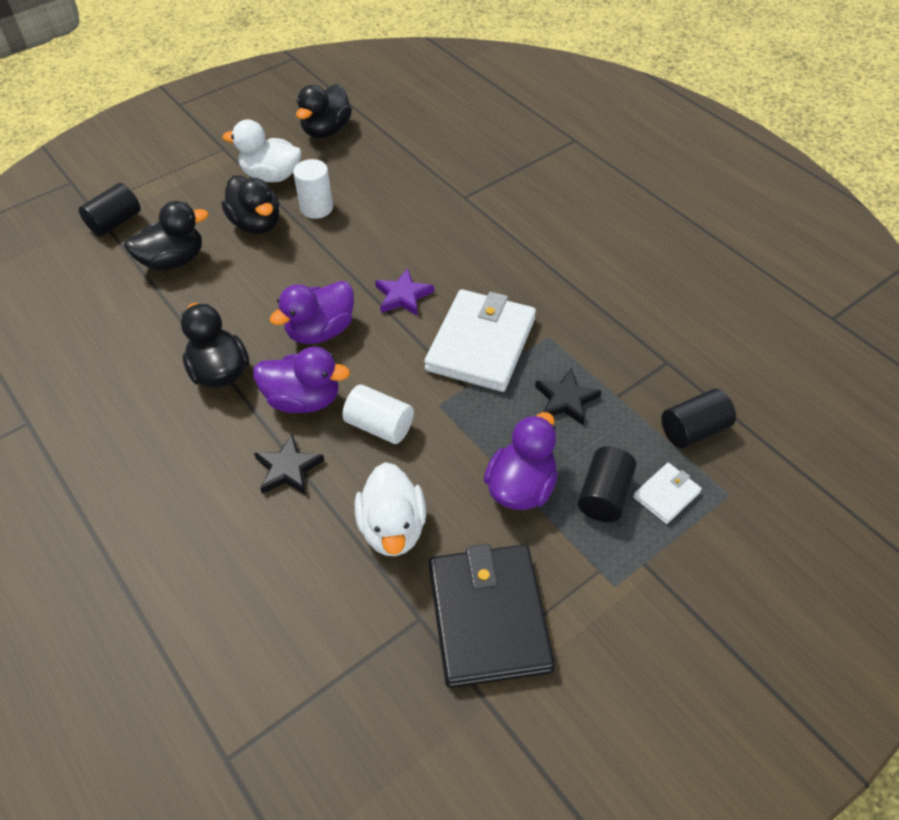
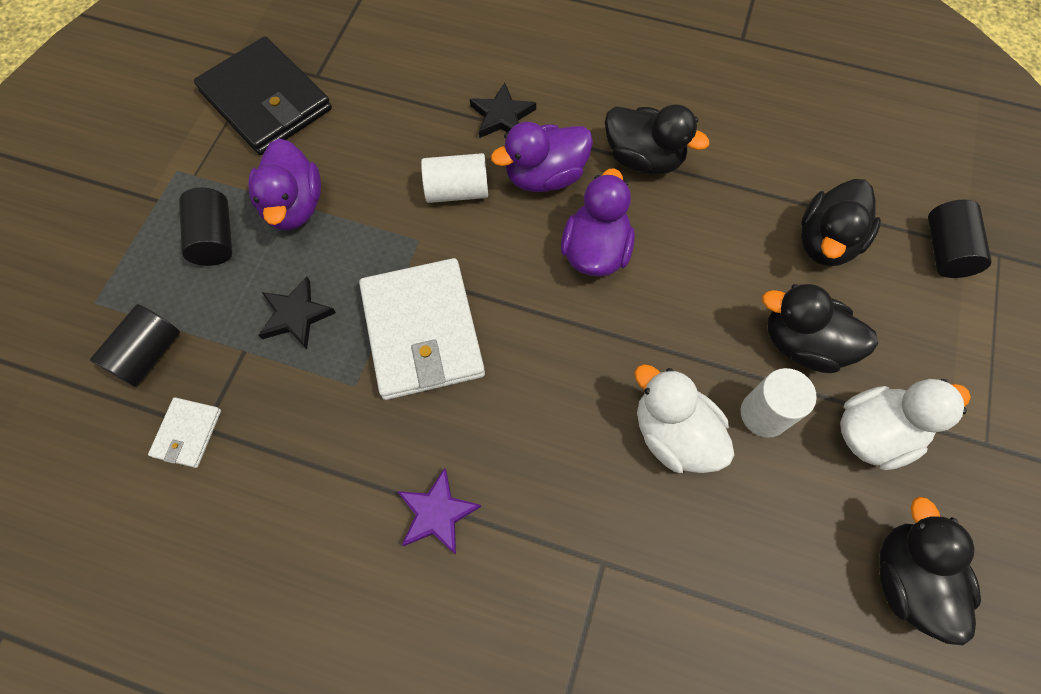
camera: 145 degrees right, 15 degrees up
(393, 528) = (381, 119): white duck -> white duck (674, 434)
(403, 296) = (550, 344): purple star -> purple star (437, 513)
(666, 494) = (156, 270): white wallet -> white wallet (187, 433)

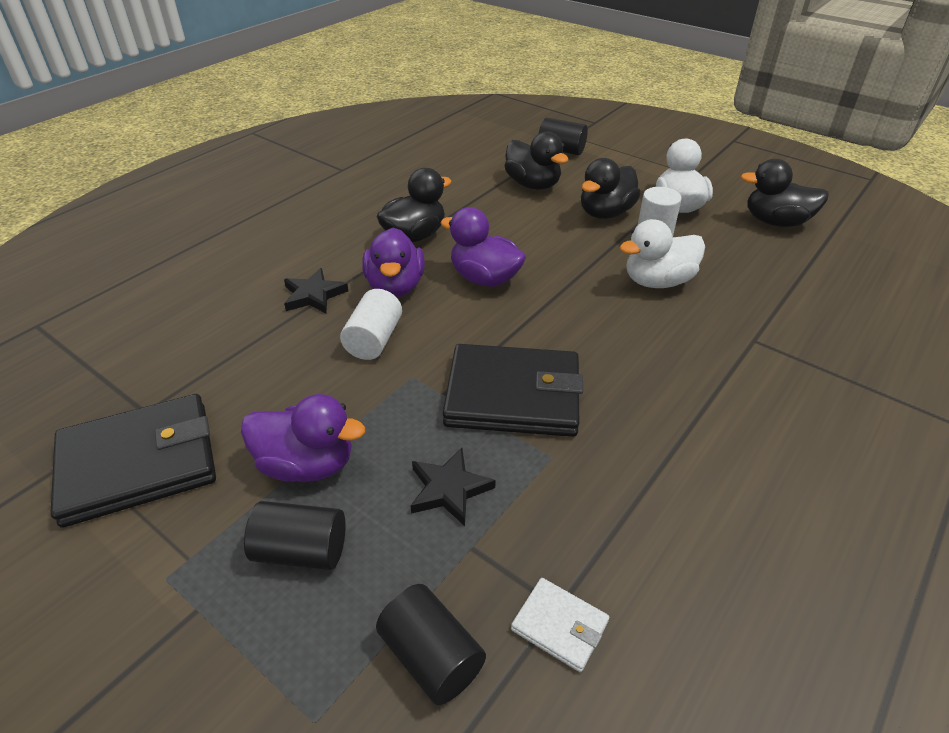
camera: 70 degrees left, 25 degrees down
(422, 331) = (513, 395): white wallet -> black wallet
(437, 513) = (699, 425): purple star -> none

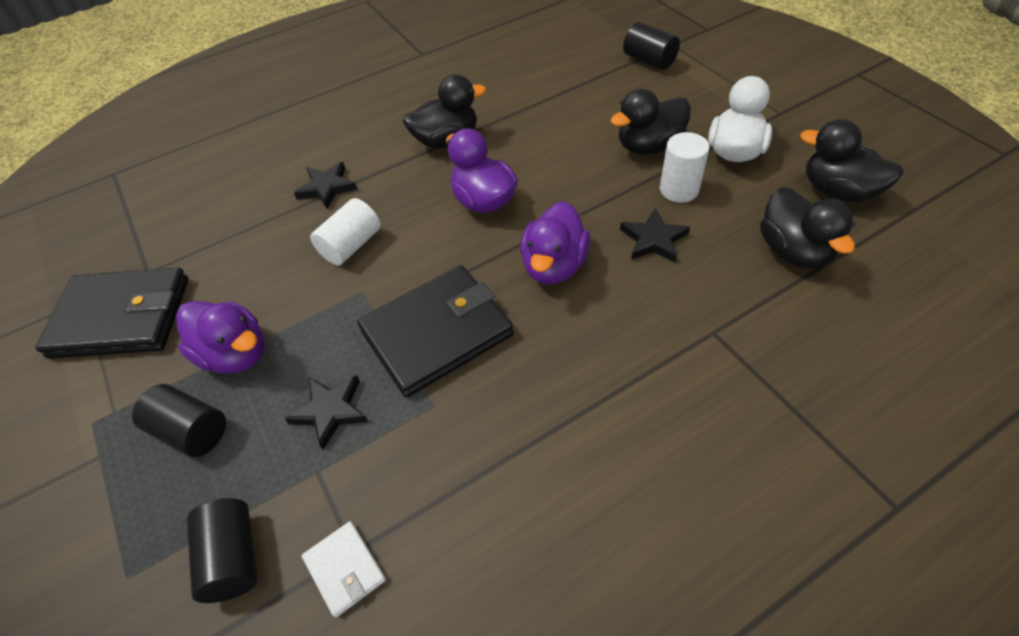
camera: 25 degrees right, 10 degrees up
(395, 287) = (399, 193): purple duck -> purple duck (554, 266)
(513, 395) = (437, 333): black wallet -> black wallet turned 60 degrees counterclockwise
(533, 185) = (594, 99): black duck -> black duck (794, 251)
(657, 281) = (653, 239): white duck -> black star

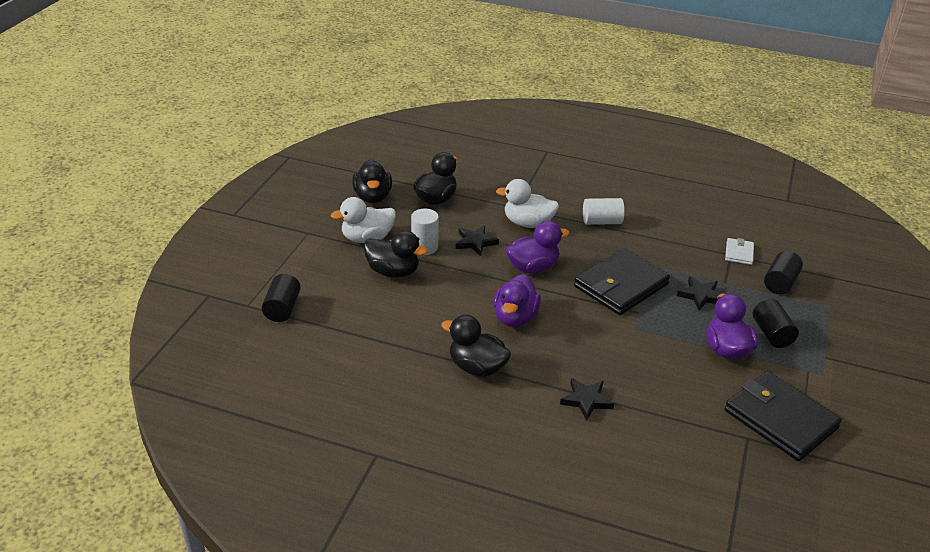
camera: 135 degrees left, 15 degrees down
(351, 245) = (613, 354): white cylinder -> white cylinder (601, 222)
(437, 333) = (621, 285): black wallet -> black wallet turned 60 degrees counterclockwise
(658, 320) = (528, 223): none -> white duck

